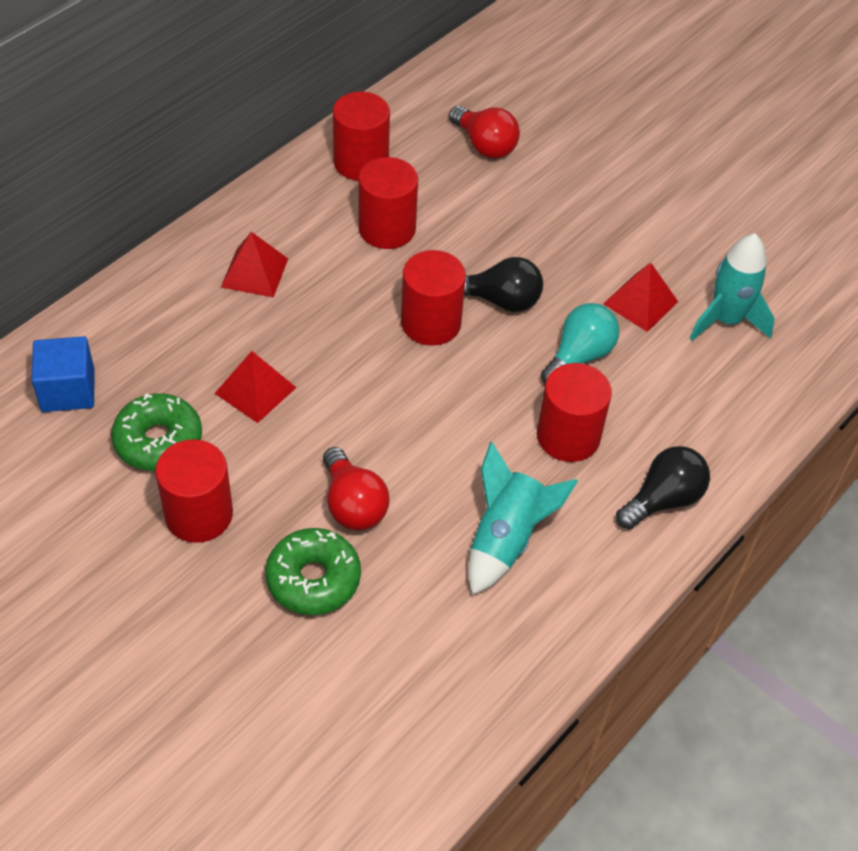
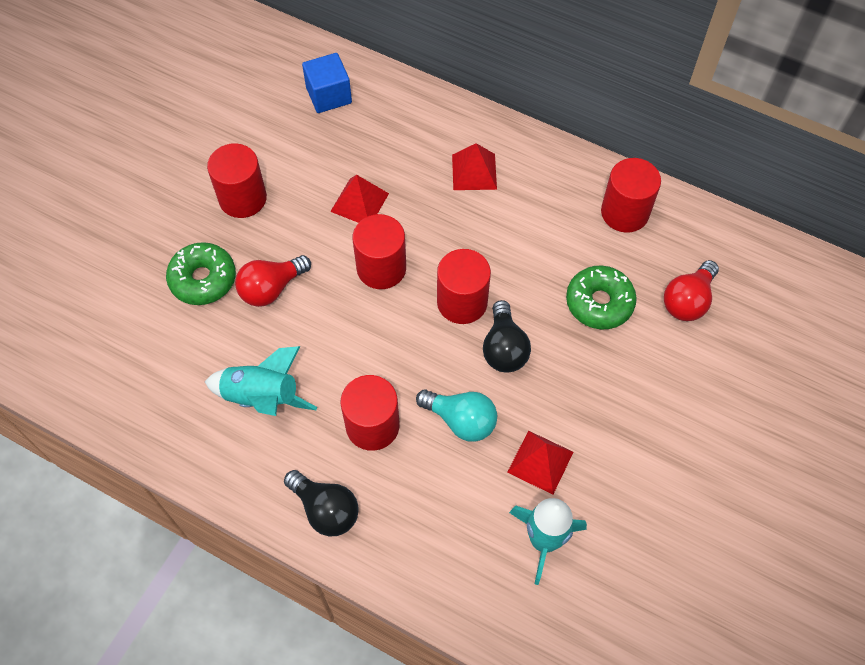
camera: 80 degrees right, 10 degrees up
(158, 441) = (299, 158): green donut -> green donut (599, 303)
(387, 229) = (555, 248): red cylinder -> red cylinder (381, 268)

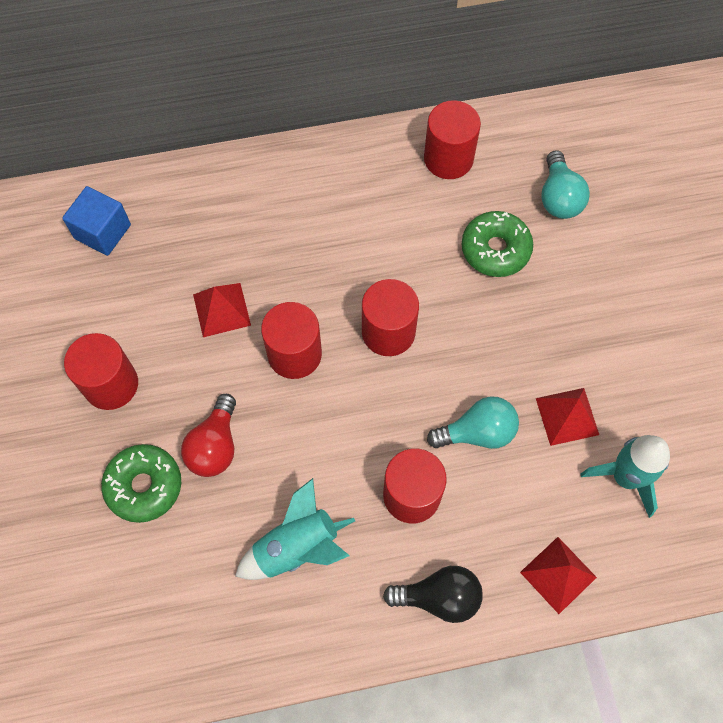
camera: 40 degrees left, 5 degrees up
(474, 171) = (296, 211): red pyramid -> red pyramid (558, 574)
(504, 348) = (456, 345): black light bulb -> none
(687, 301) = (559, 197): red light bulb -> turquoise light bulb

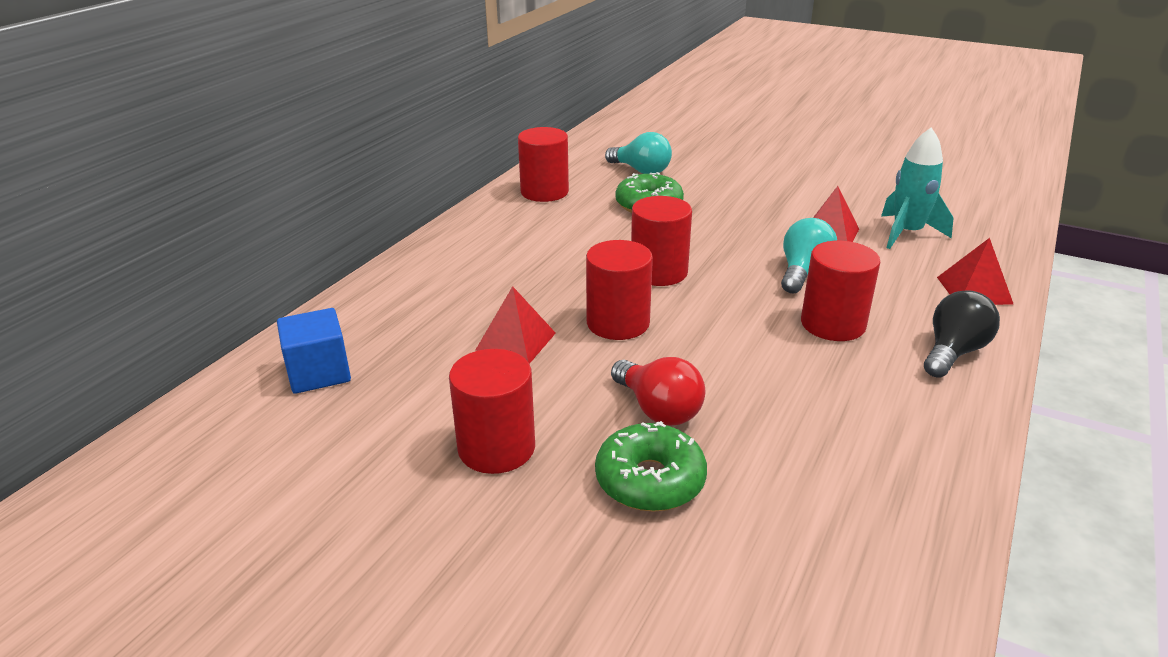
camera: 50 degrees left, 35 degrees down
(297, 547) = (830, 408): turquoise rocket -> none

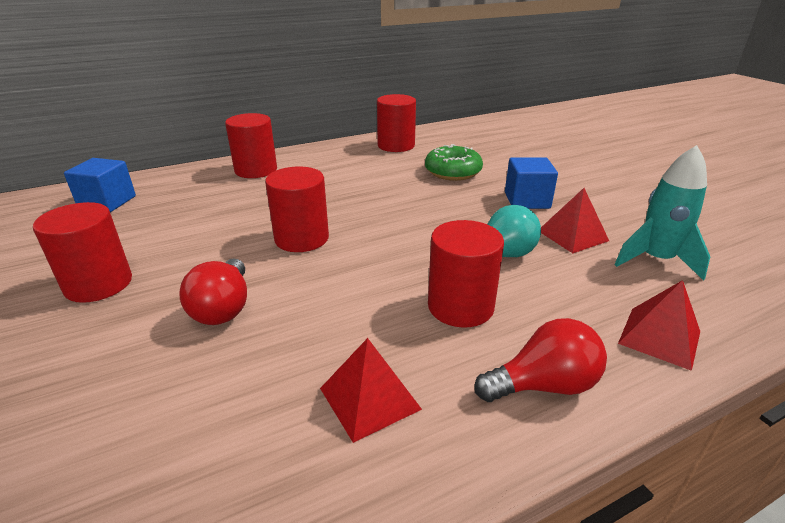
camera: 35 degrees right, 0 degrees up
(516, 341) = (224, 225): red pyramid -> red pyramid (370, 398)
(641, 171) = (484, 150): turquoise light bulb -> none
(650, 480) = (130, 355): green donut -> none
(658, 272) = (386, 216): red cylinder -> red cylinder (256, 170)
(753, 213) = (527, 200): none -> blue cube
(953, 352) = (543, 385): black light bulb -> red light bulb

